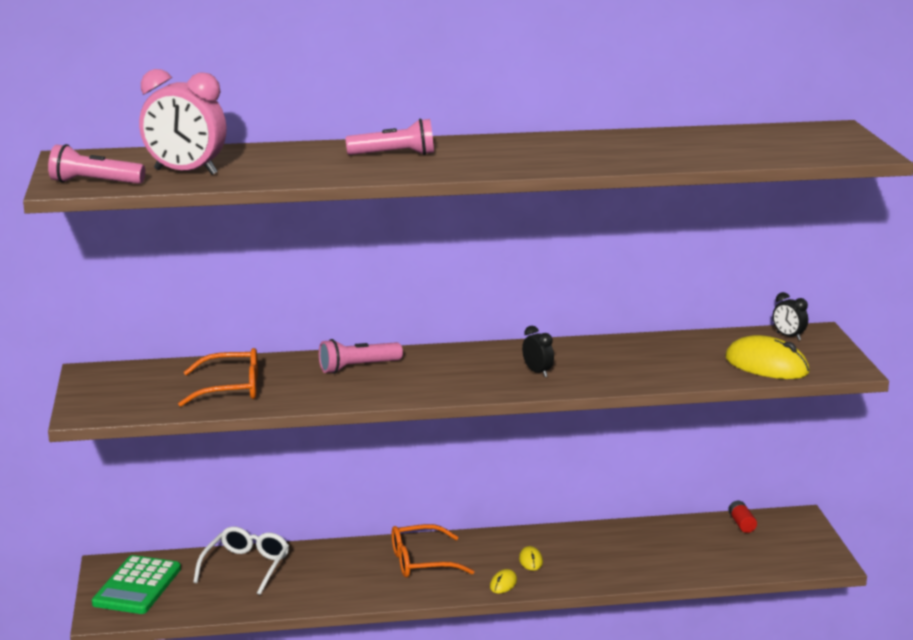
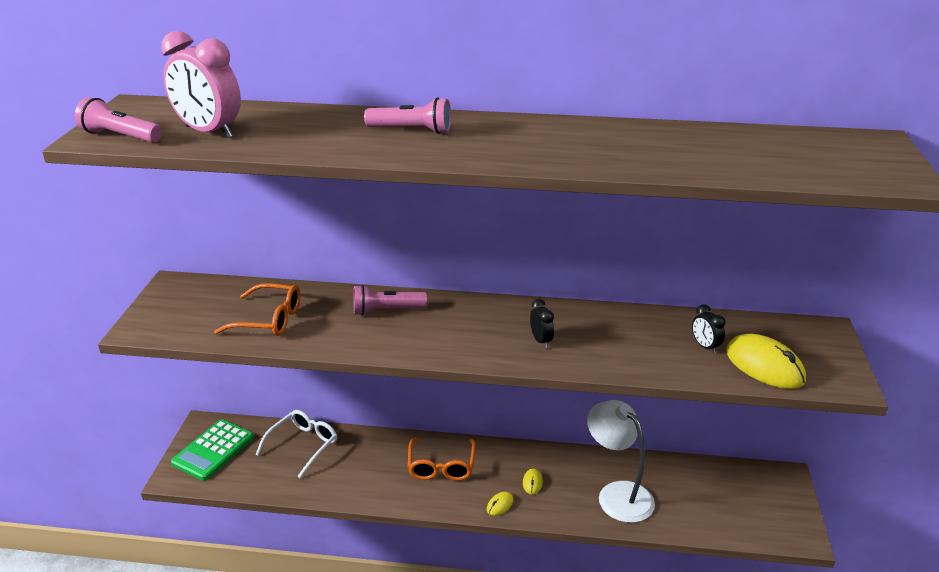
camera: 15 degrees right, 10 degrees up
(421, 562) = (441, 466): orange glasses -> orange glasses turned 90 degrees counterclockwise
(627, 557) = (617, 494): none -> white lamp
(741, 524) = (731, 474): red battery -> none
(788, 336) = (797, 331): black clock -> black clock (705, 346)

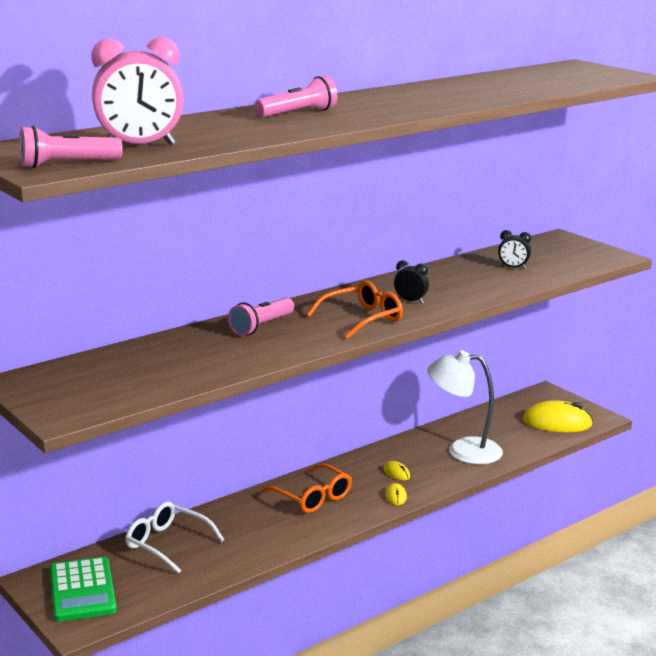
camera: 45 degrees left, 10 degrees down
(269, 319) = (174, 366): orange glasses -> orange glasses (362, 319)
(303, 445) = (167, 544): white glasses -> white glasses turned 45 degrees counterclockwise
(764, 366) = (562, 264): yellow mouse -> yellow mouse (557, 423)

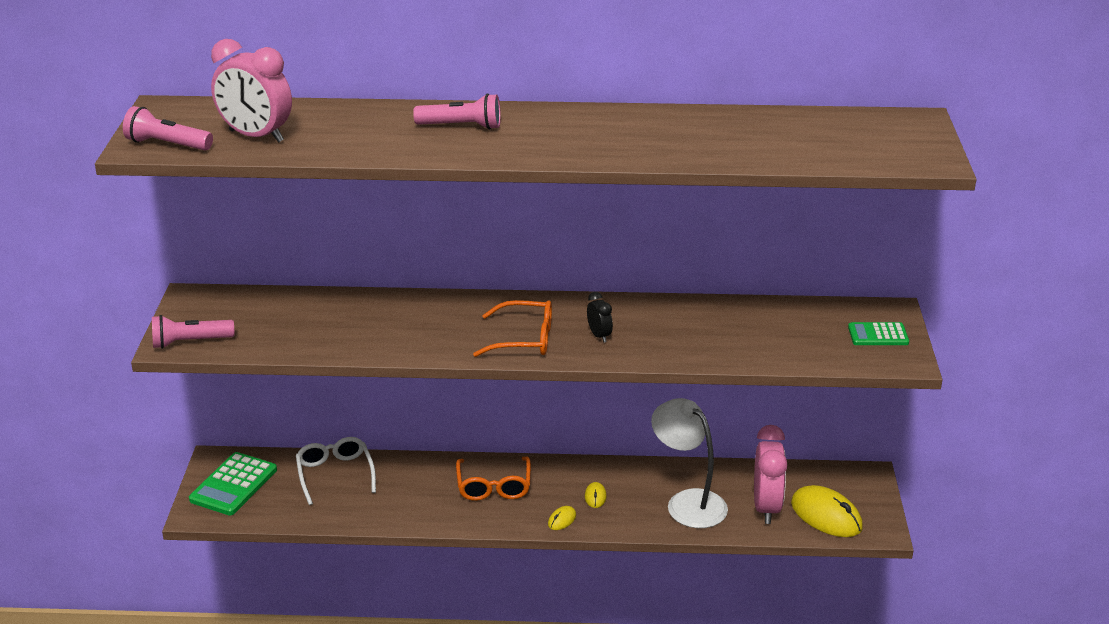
camera: 40 degrees right, 10 degrees up
(261, 326) = (432, 313): pink flashlight -> pink flashlight (190, 342)
(513, 268) = (767, 333): black clock -> none
(515, 433) = (766, 507): none -> pink clock
(577, 250) = (878, 335): none -> green calculator

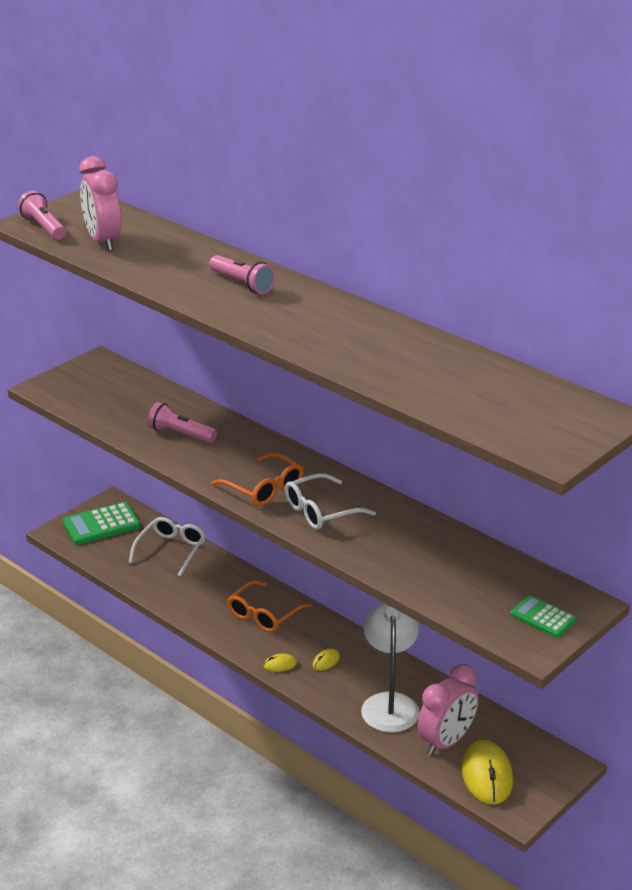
camera: 40 degrees right, 0 degrees up
(190, 342) = (56, 391): pink flashlight -> pink flashlight (180, 434)
(599, 335) = (320, 511): black clock -> white glasses

